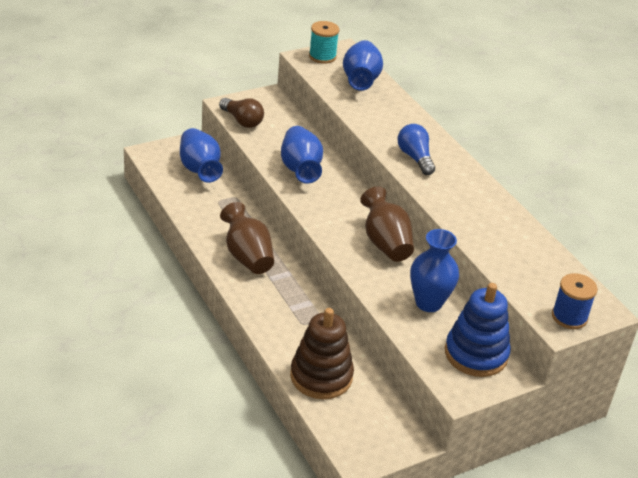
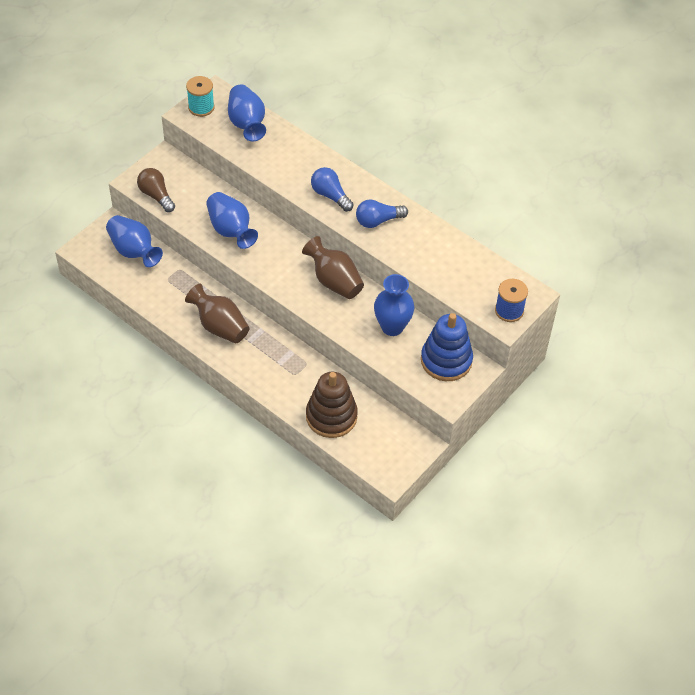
camera: 20 degrees left, 15 degrees up
(242, 121) = (156, 195): brown light bulb -> brown light bulb turned 150 degrees counterclockwise
(455, 193) = (378, 221): none -> blue light bulb

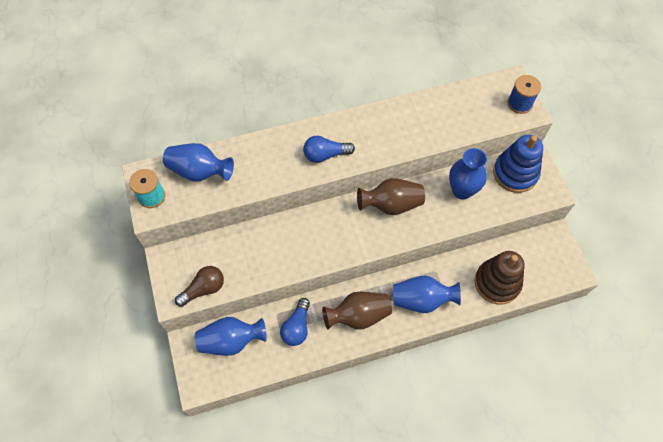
camera: 55 degrees left, 10 degrees up
(156, 195) = (204, 289): brown light bulb -> brown light bulb turned 150 degrees clockwise
(231, 230) = (286, 251): blue vase -> blue vase (422, 300)
(378, 221) = (375, 137): blue light bulb -> blue light bulb (297, 327)

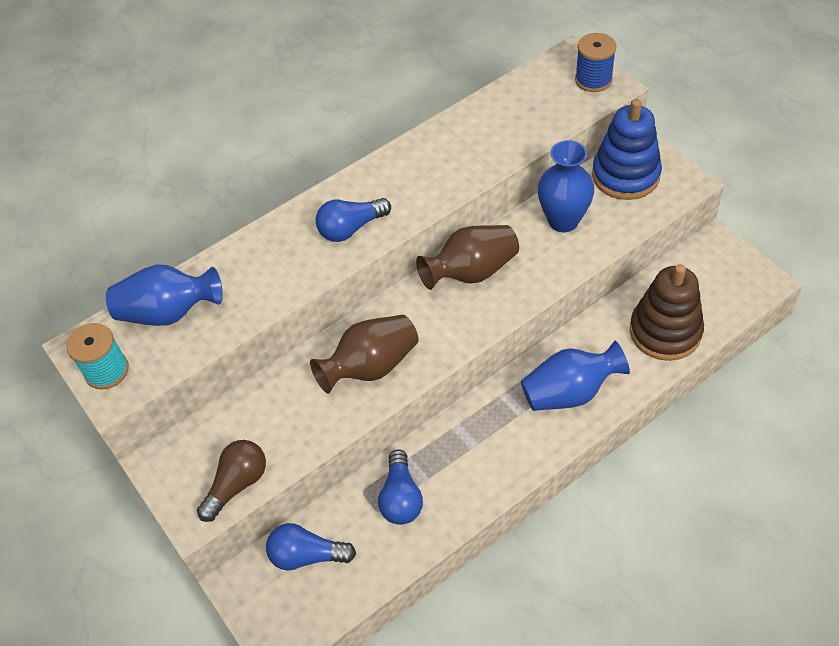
camera: 15 degrees left, 10 degrees down
(231, 341) = (307, 555): blue vase -> blue light bulb
(358, 316) = (487, 448): brown vase -> brown vase (371, 367)

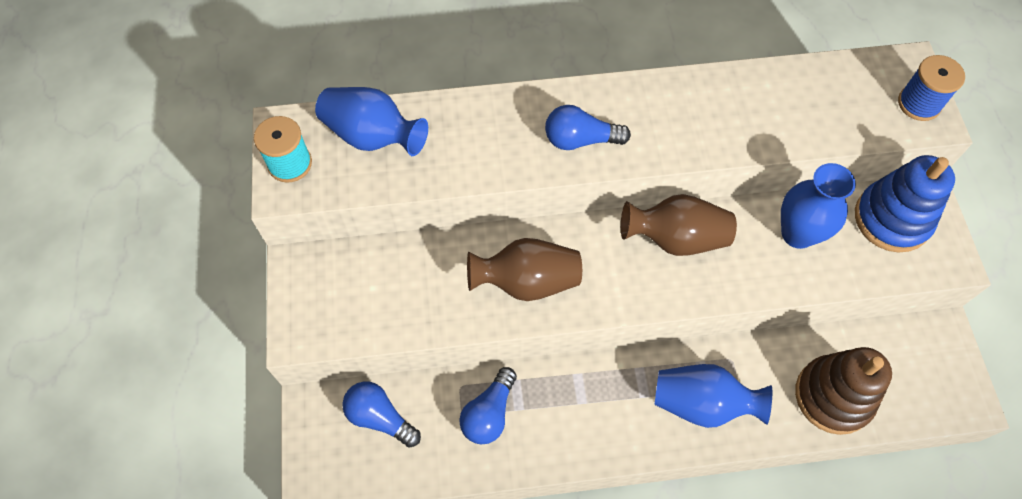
camera: 25 degrees right, 10 degrees up
(237, 484) = (348, 327): brown light bulb -> none

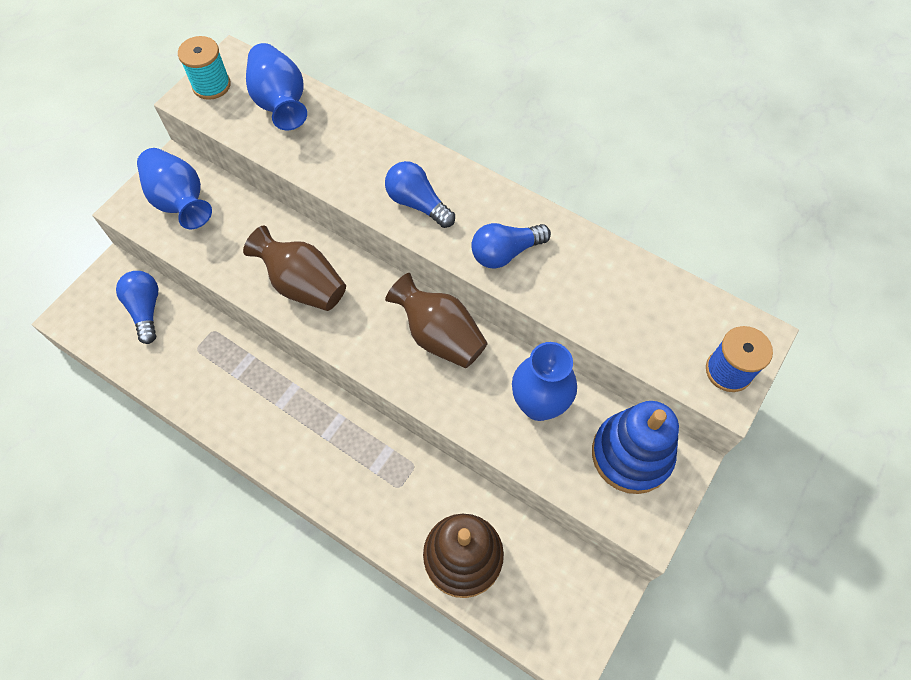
camera: 40 degrees right, 0 degrees up
(489, 413) = (212, 363): blue light bulb -> blue light bulb (505, 253)
(702, 403) = (359, 477): blue vase -> blue vase (180, 201)

